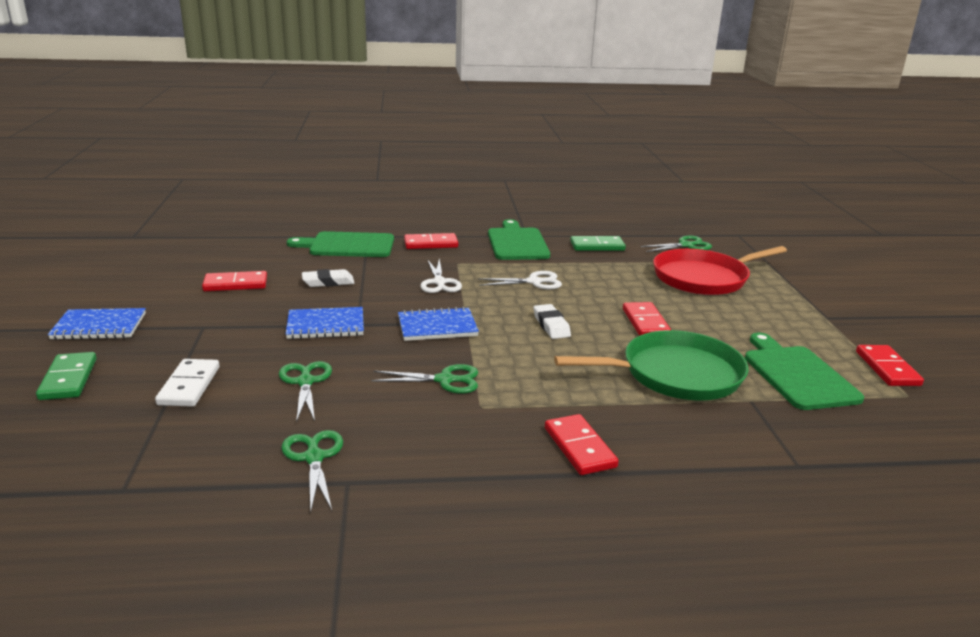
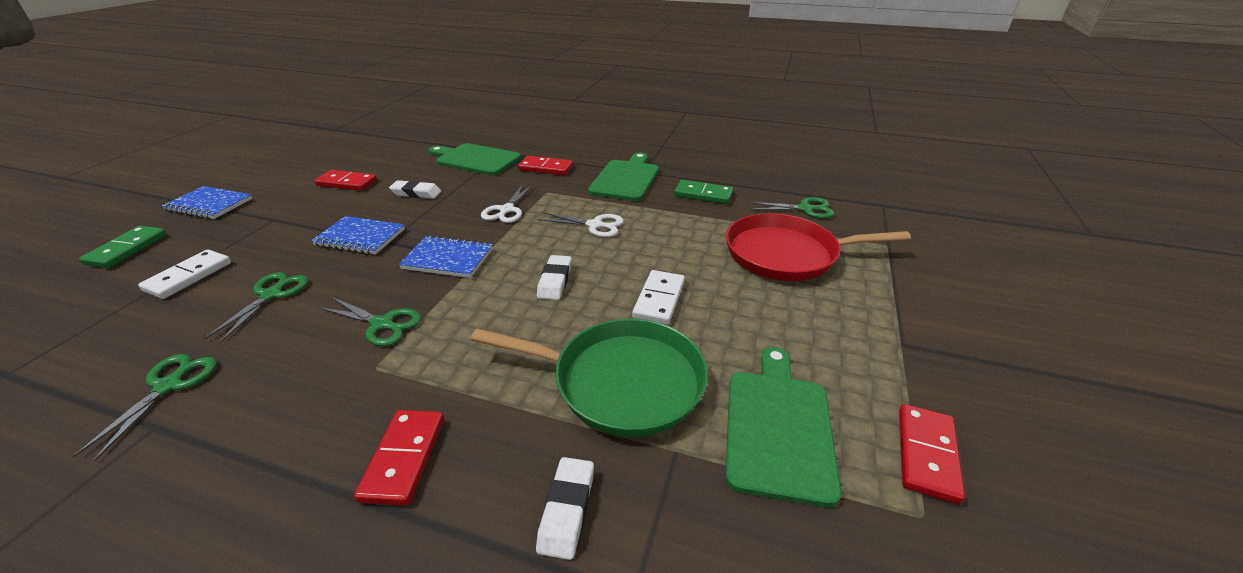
camera: 25 degrees right, 10 degrees up
(645, 322) = (659, 299): red domino -> white domino
(719, 443) = (567, 510): none -> white eraser

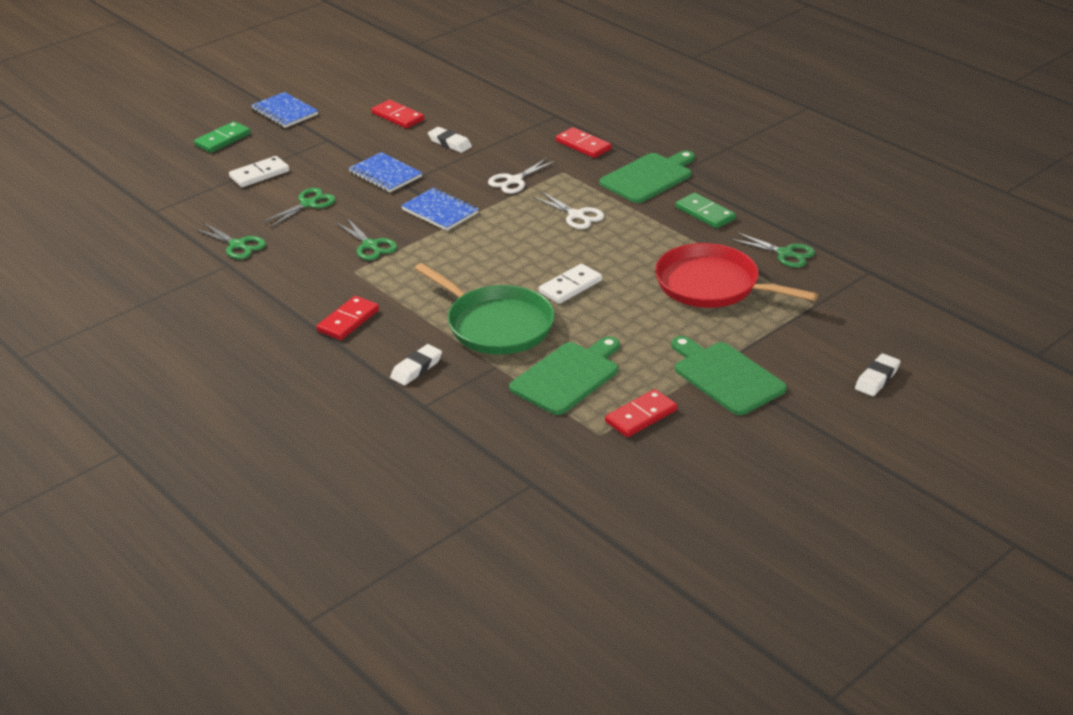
camera: 30 degrees right, 0 degrees up
(168, 386) = (237, 245): green scissors -> green scissors turned 90 degrees clockwise
(475, 159) = (525, 118): green cutting board -> green cutting board (725, 376)
(555, 281) = (506, 251): white eraser -> white eraser (877, 379)

